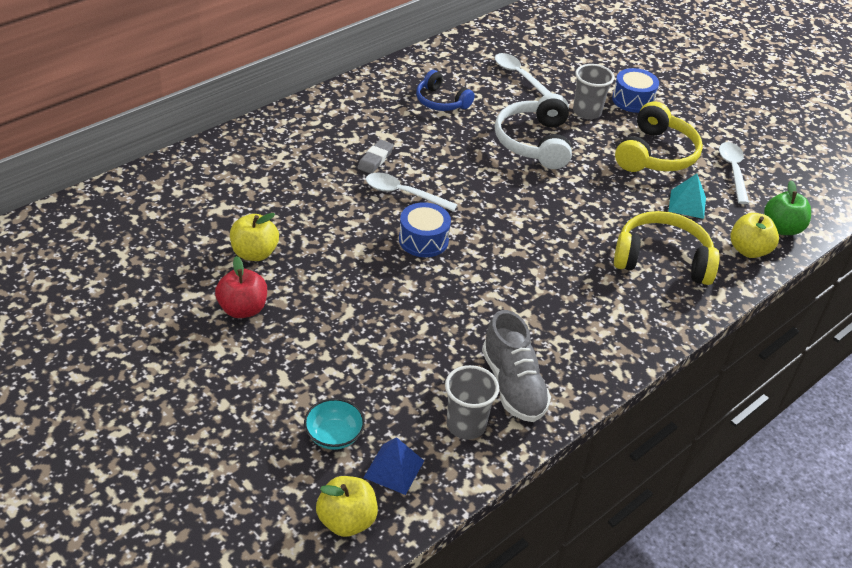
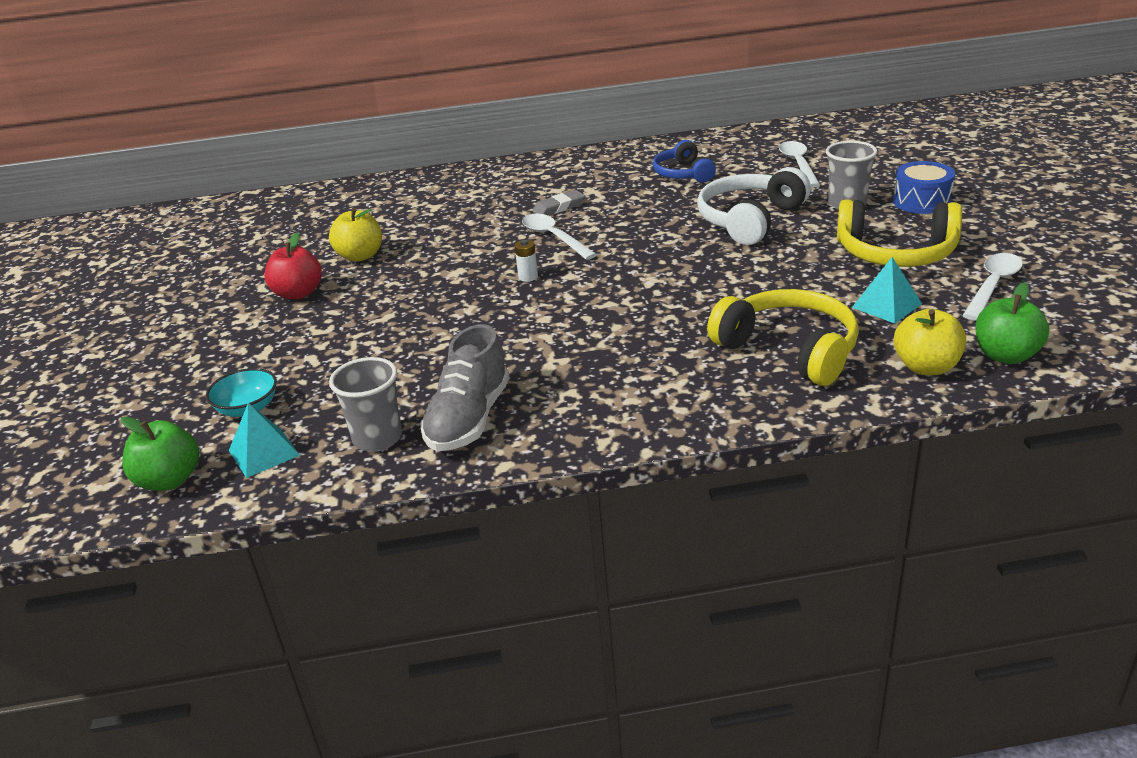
camera: 40 degrees right, 10 degrees down
(347, 520) = (169, 480): yellow apple -> green apple
(394, 469) = (264, 453): blue pyramid -> turquoise pyramid
(423, 240) = (528, 277): blue drum -> white battery
(655, 154) = (896, 253): yellow headphones -> yellow headphones turned 45 degrees clockwise

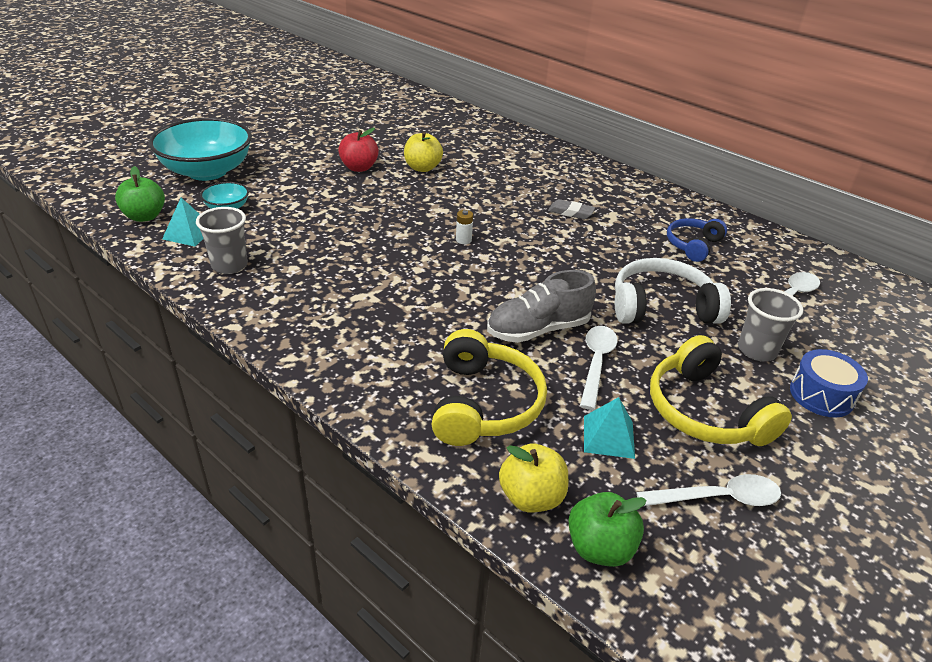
camera: 45 degrees right, 5 degrees up
(133, 402) = (207, 171): none -> turquoise bowl
(469, 419) = (275, 290): grey shoe -> grey shoe (538, 329)
(553, 237) = (527, 228): white spoon -> white spoon (596, 363)

